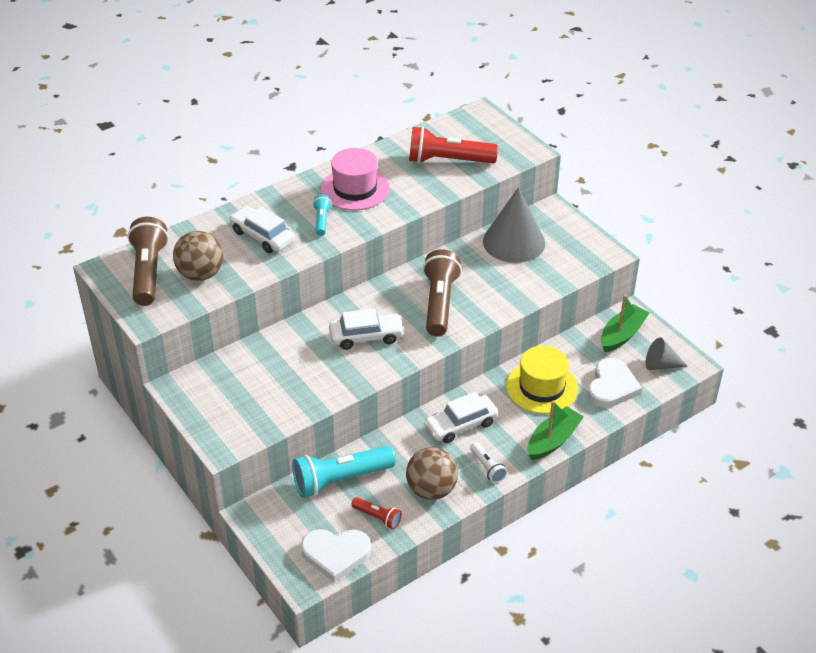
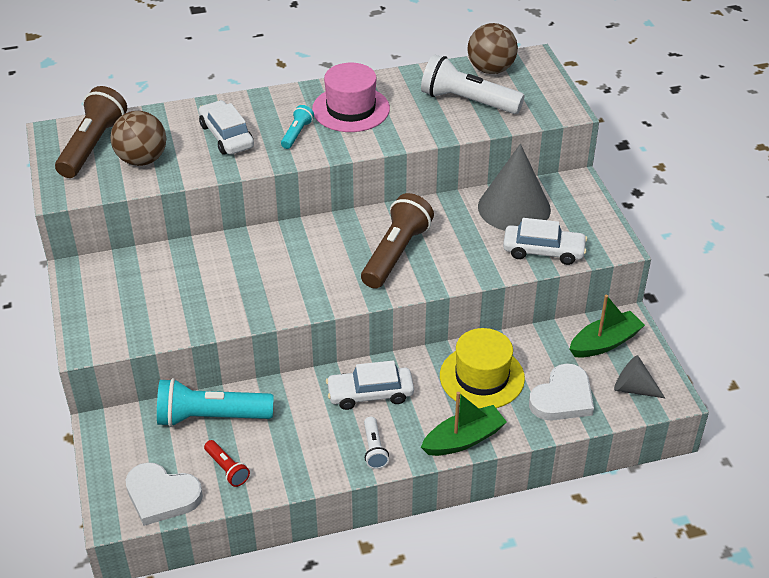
camera: 20 degrees right, 0 degrees up
(366, 336) = (297, 269): white car -> white car (543, 251)
(431, 490) = (300, 456): brown ball -> brown ball (490, 69)
(448, 160) = (467, 101): red flashlight -> white flashlight

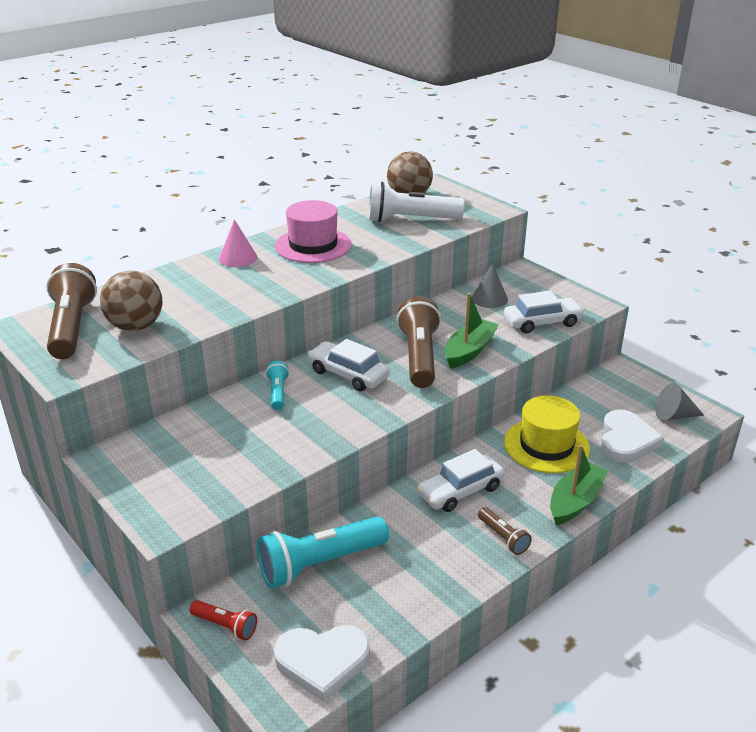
camera: 25 degrees left, 10 degrees down
(226, 136) = (210, 289): white car -> white car (348, 374)
(227, 469) = (373, 608): red flashlight -> red flashlight (225, 626)
(273, 106) = (238, 258): none -> pink cone
(297, 134) = (278, 273): turquoise flashlight -> turquoise flashlight (278, 392)
(374, 449) = (503, 537): white flashlight -> brown flashlight
(514, 208) = (489, 299): grey cone -> grey cone, size x0.53
(604, 343) = (621, 389): green boat -> green boat (469, 351)

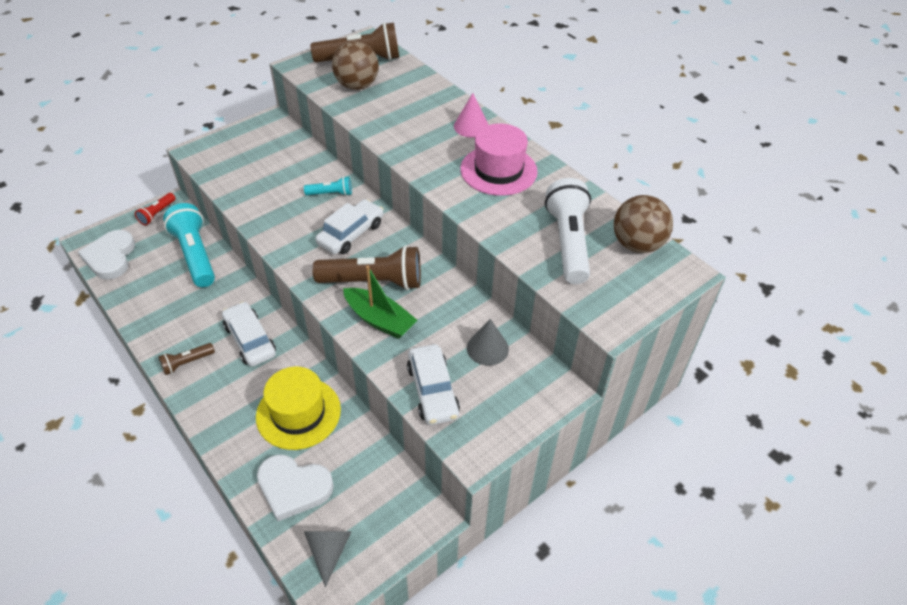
camera: 90 degrees right, 15 degrees up
(575, 501) = (214, 422): green boat -> none

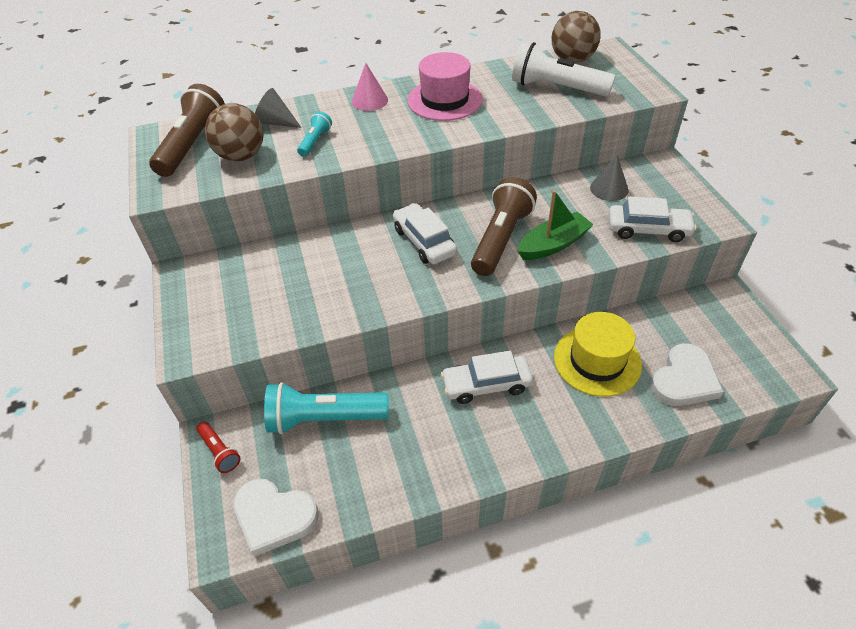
camera: 65 degrees left, 0 degrees up
(187, 363) = (498, 448): brown flashlight -> none
(329, 551) = (754, 366): grey cone -> grey cone (276, 122)
(331, 194) = (352, 245): turquoise flashlight -> turquoise flashlight (315, 141)

